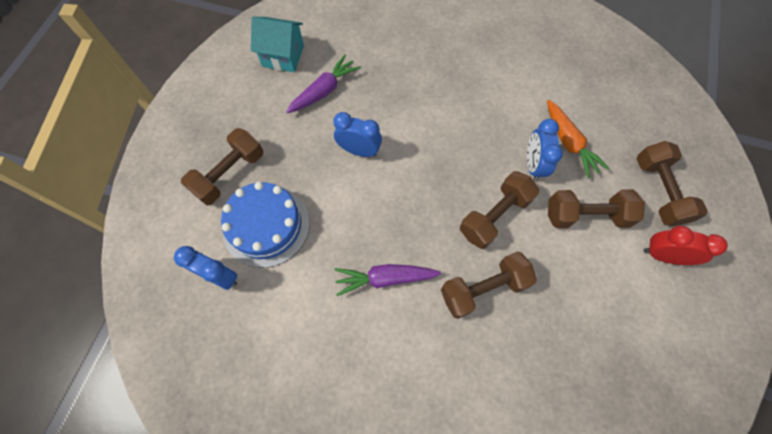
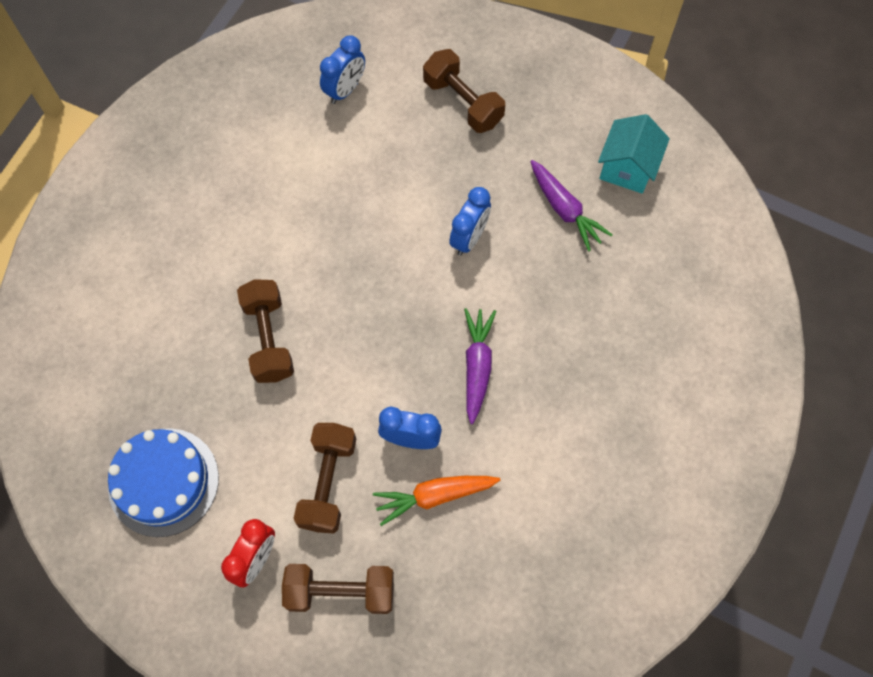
camera: 100 degrees right, 0 degrees up
(266, 225) = (392, 134): blue cake -> blue cake (163, 482)
(385, 278) = (305, 241): purple carrot -> purple carrot (477, 366)
(494, 216) = (351, 373): brown dumbbell -> none

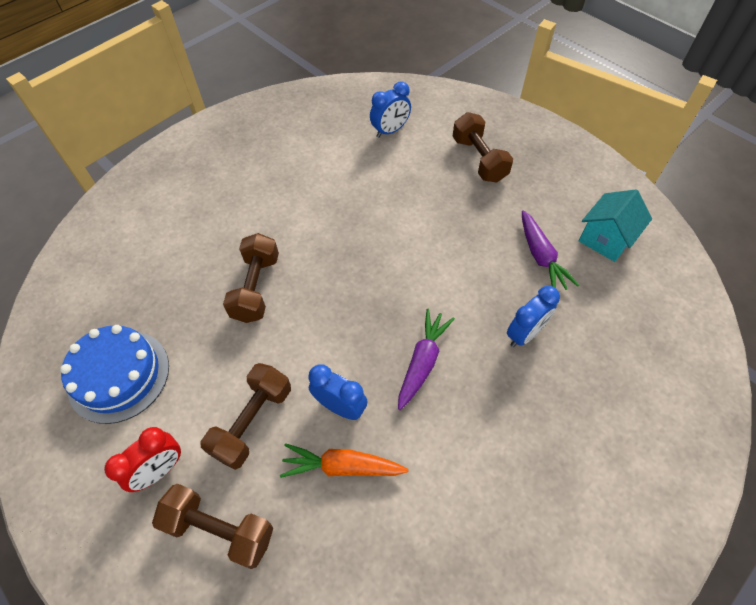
camera: 20 degrees right, 10 degrees down
(469, 238) = (451, 257): blue clock -> blue clock (525, 334)

